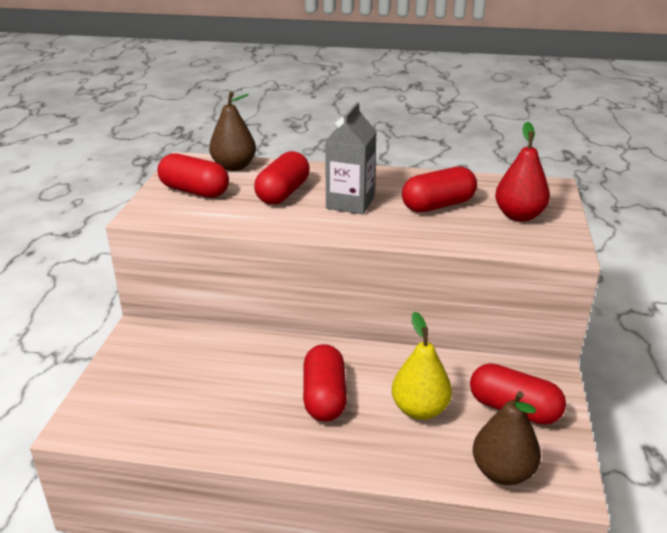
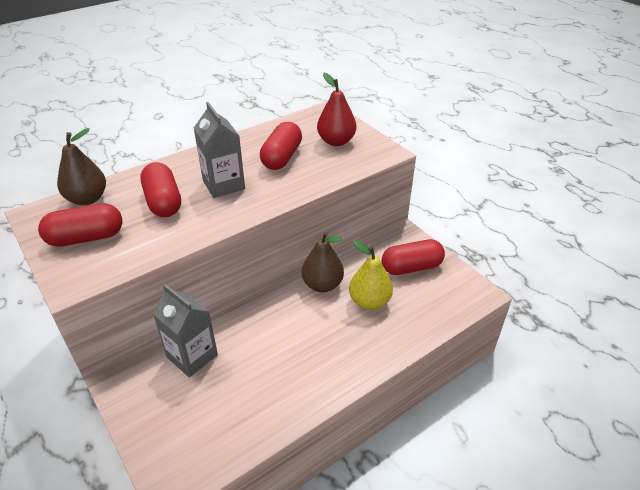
camera: 45 degrees left, 10 degrees up
(208, 349) = (192, 356): none -> grey carton
(324, 397) = (310, 333): red capsule -> none
(502, 472) = (446, 307): brown pear -> brown pear (322, 285)

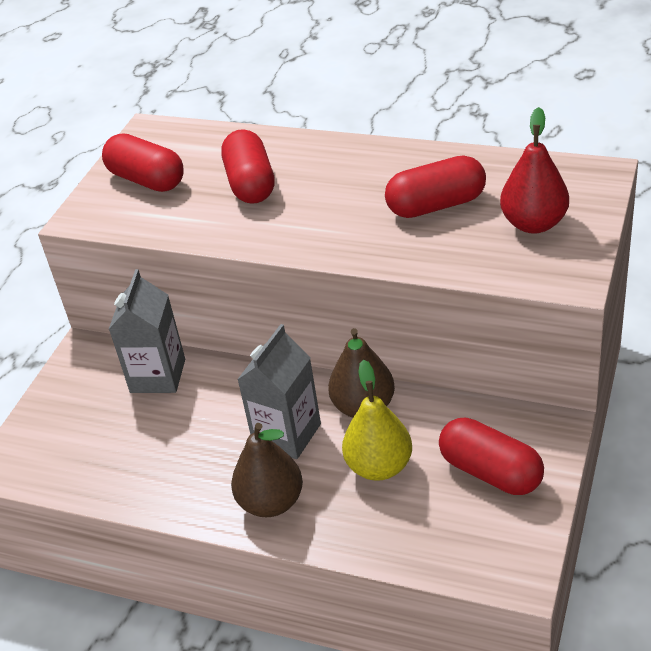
camera: 60 degrees right, 0 degrees up
(87, 199) = (202, 139): brown pear -> brown pear (271, 502)
(163, 202) = (251, 184): red capsule -> red capsule turned 45 degrees counterclockwise
(223, 185) = (327, 200): grey carton -> grey carton (287, 434)

